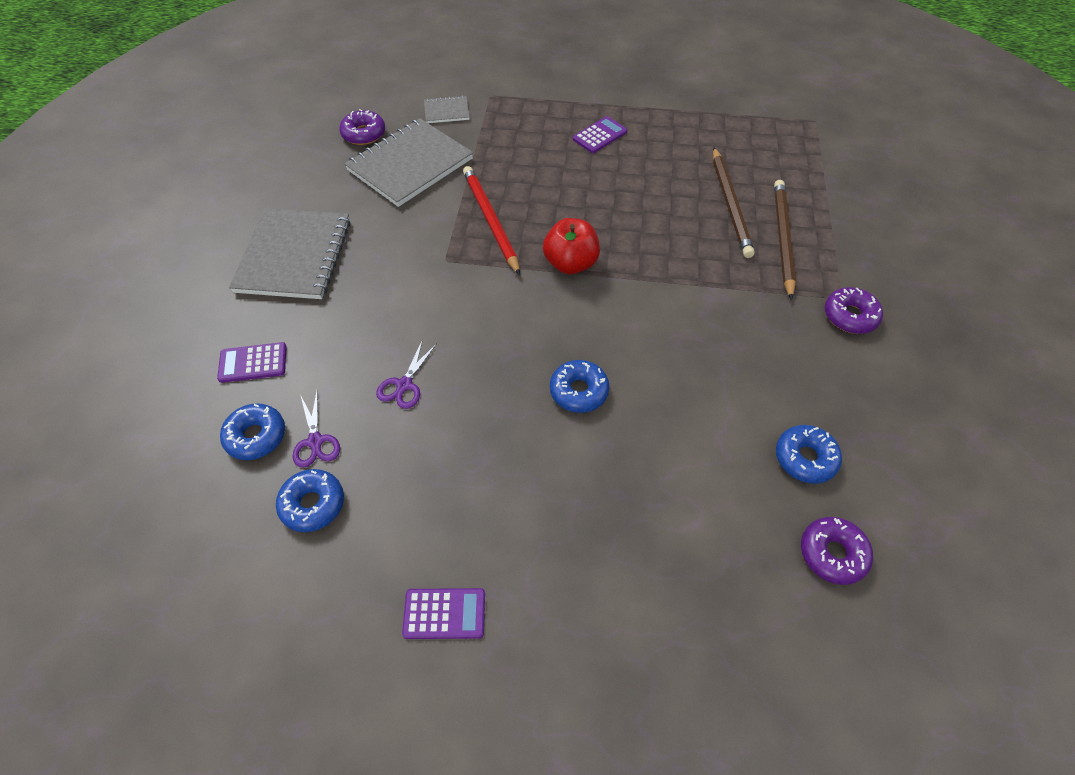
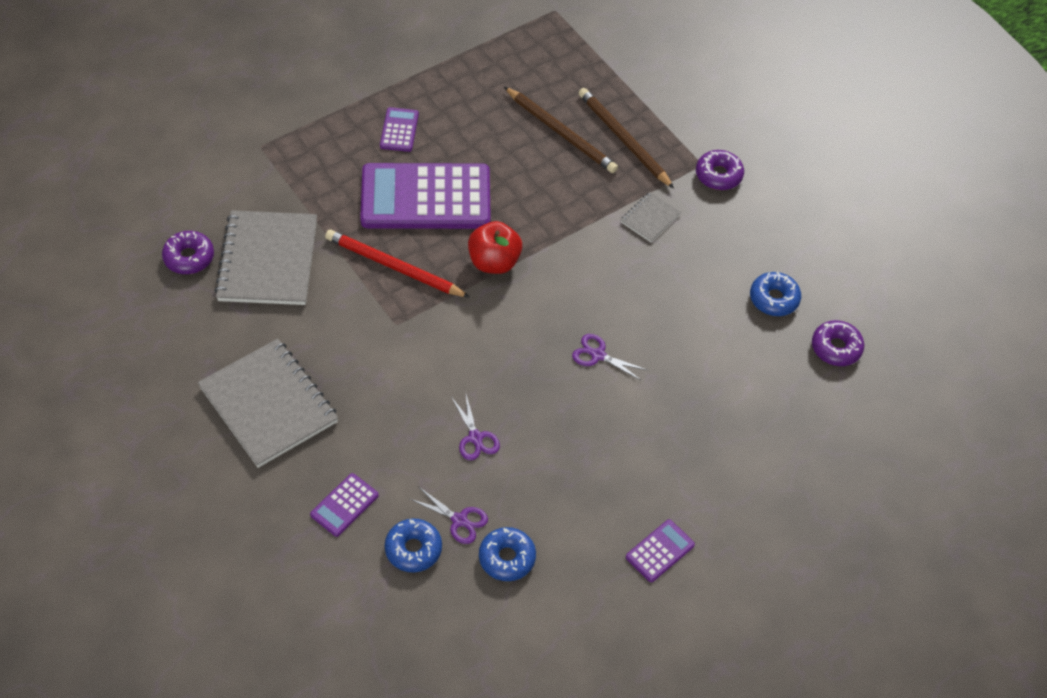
camera: 45 degrees left, 0 degrees up
(446, 111) = (239, 187): grey notebook -> grey notebook (650, 218)
(568, 189) = (425, 197): none -> purple calculator
(579, 391) = (598, 355): blue donut -> purple scissors

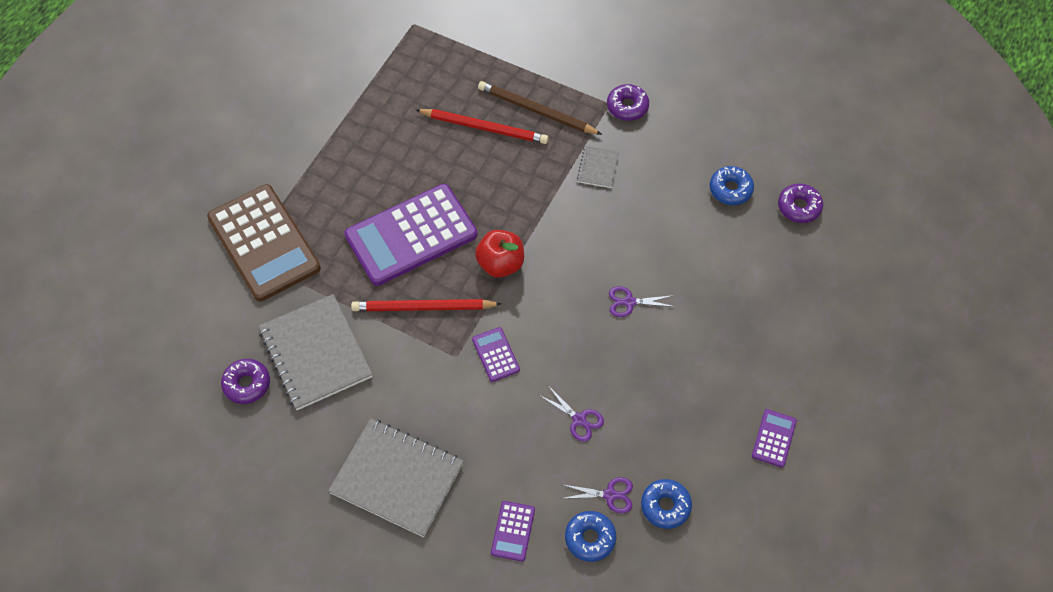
camera: 25 degrees left, 5 degrees up
(285, 143) = (263, 243): none -> brown calculator
(399, 130) = (352, 187): purple calculator -> purple calculator (496, 354)
(561, 132) = (484, 128): brown pencil -> red pencil

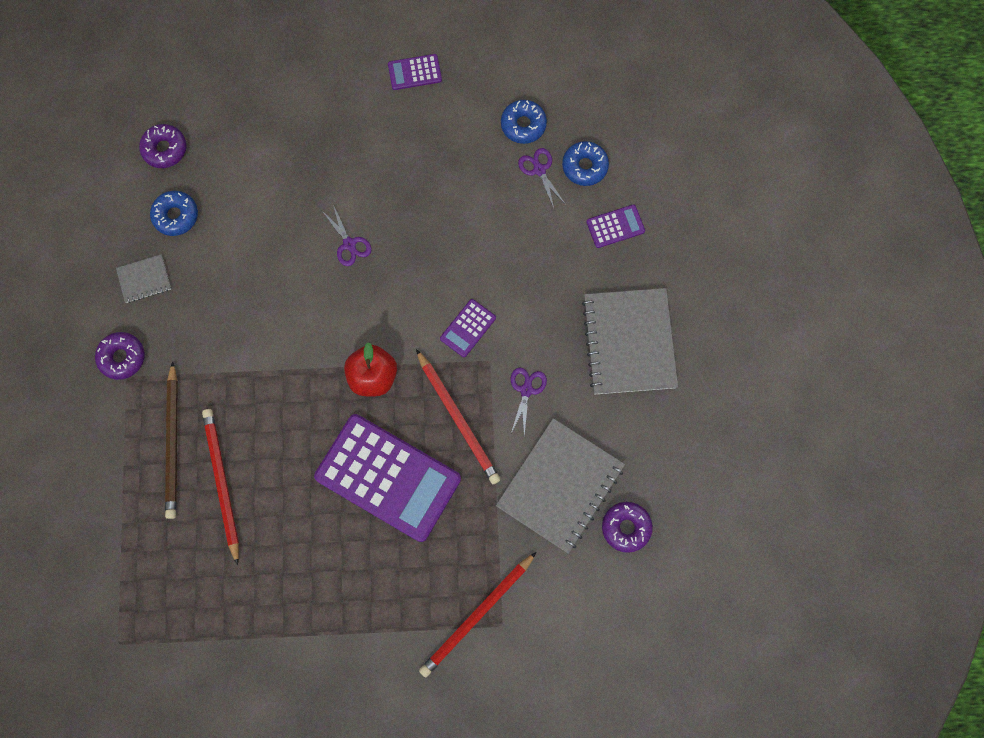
camera: 120 degrees left, 15 degrees up
(263, 243) = (477, 616): brown calculator -> red pencil
(579, 420) = (488, 227): purple scissors -> purple scissors (526, 390)
(598, 168) = (214, 347): grey notebook -> grey notebook (144, 279)

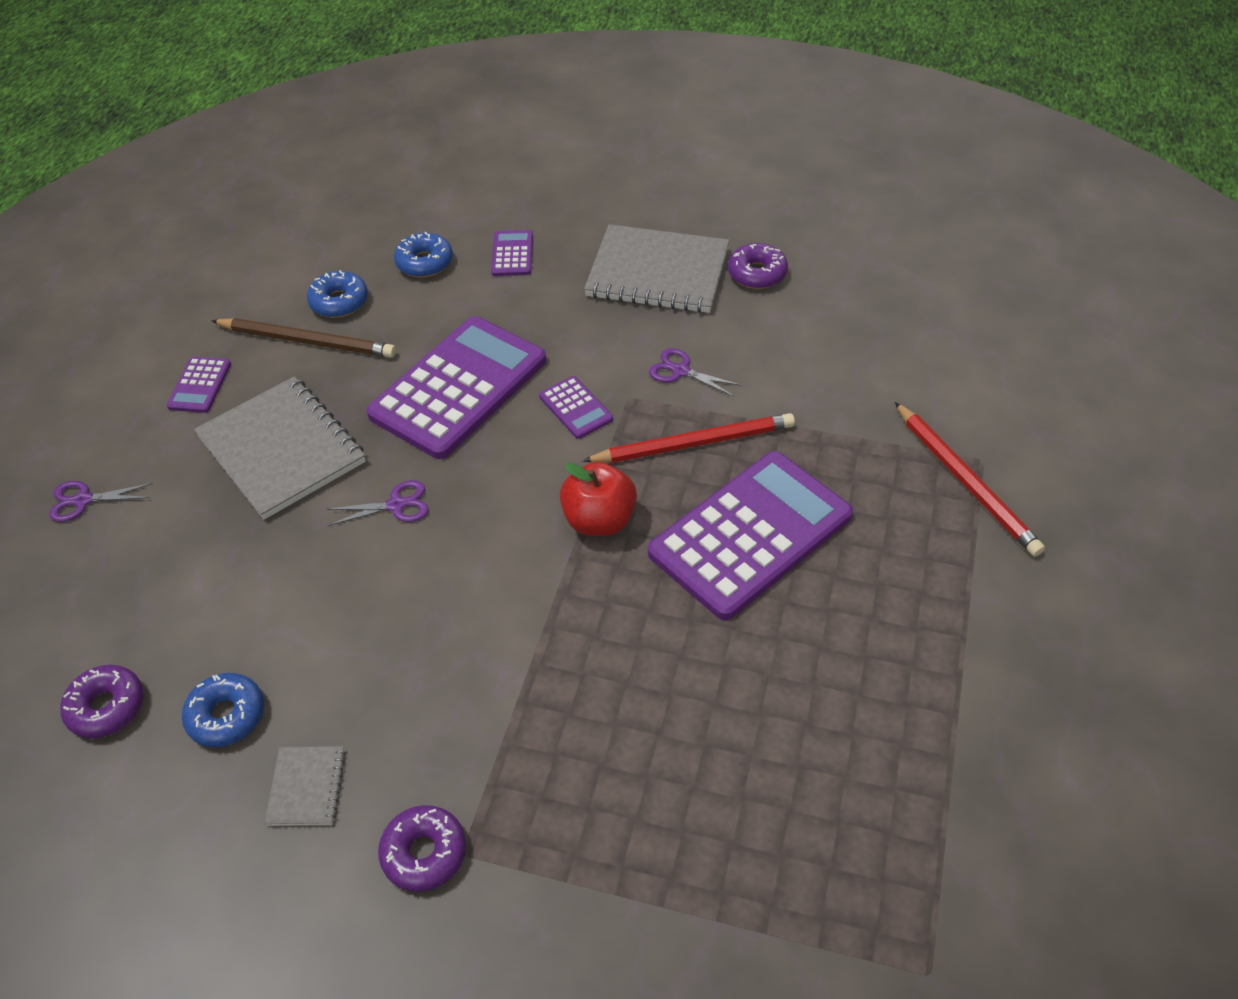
camera: 70 degrees left, 25 degrees down
(173, 443) = (603, 804): brown pencil -> brown pencil (307, 341)
(222, 483) = (693, 746): red pencil -> none
(463, 242) = (459, 388): none -> purple calculator
(539, 170) = (405, 300): purple scissors -> purple scissors (83, 500)
(560, 486) = (814, 367): grey notebook -> grey notebook (281, 450)
(626, 527) = (882, 322): purple donut -> purple donut (757, 273)

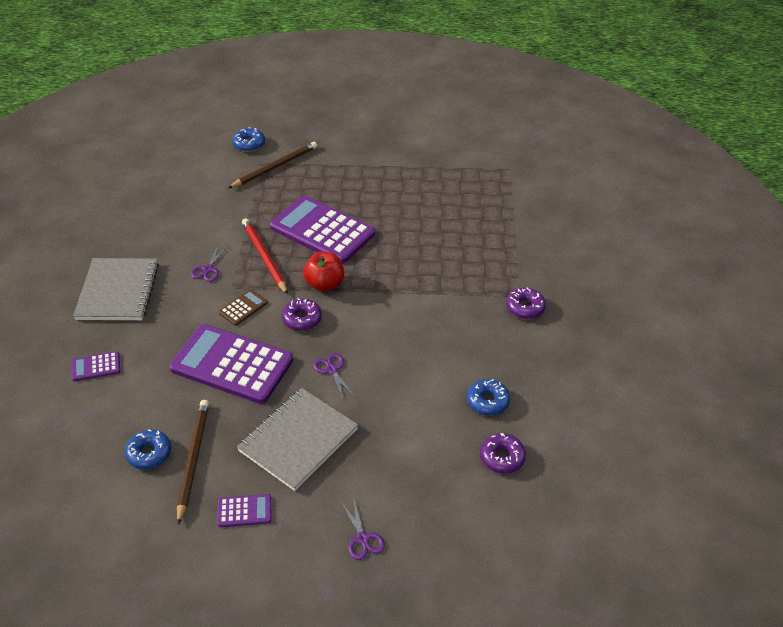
camera: 105 degrees left, 5 degrees down
(306, 787) = (512, 357): grey notebook -> none
(425, 262) = (104, 414): blue donut -> blue donut (249, 144)
(575, 408) = (243, 308): purple calculator -> brown calculator
(757, 273) = (120, 248): purple donut -> purple donut (302, 319)
(966, 481) = (275, 167): red pencil -> brown pencil

